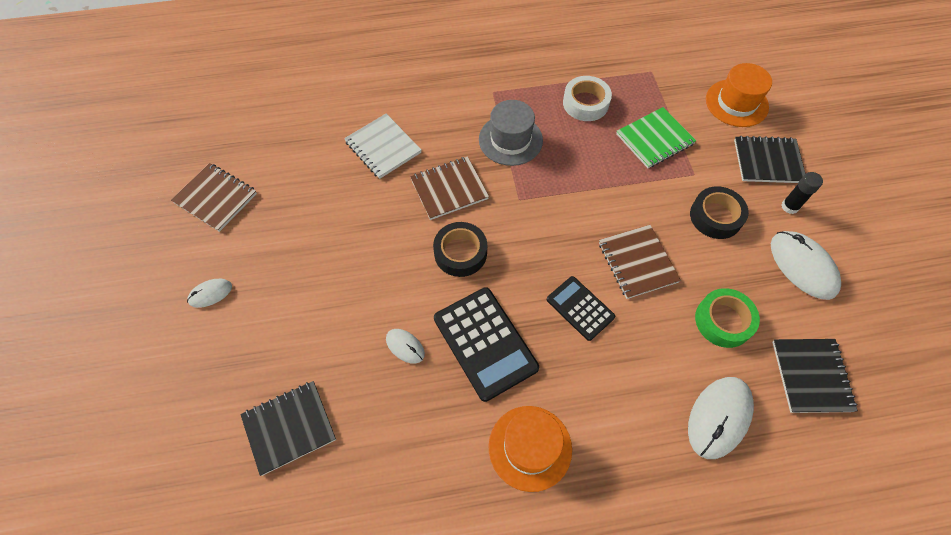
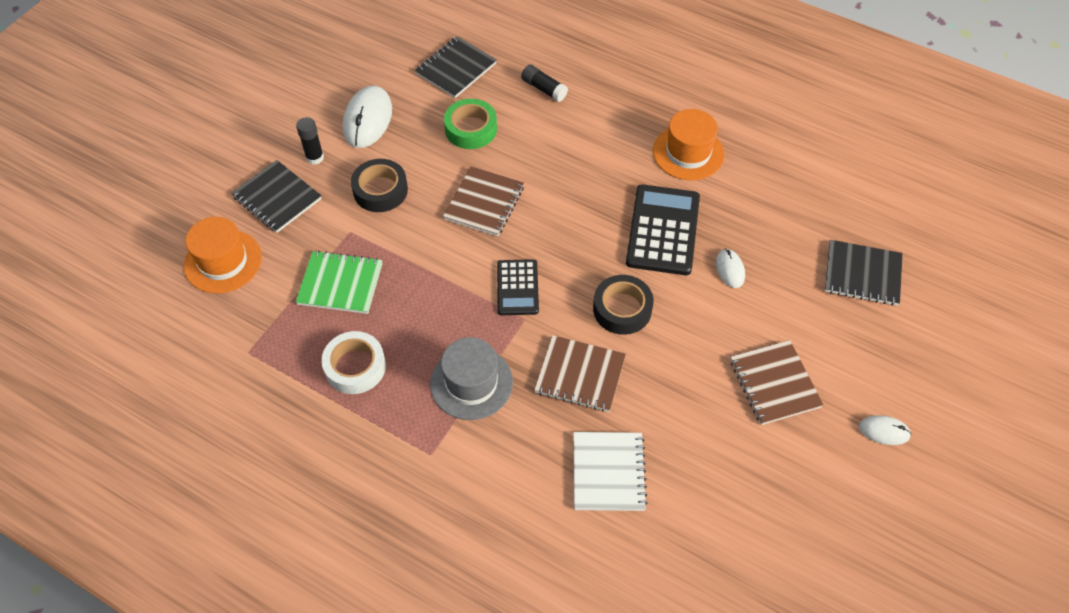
camera: 140 degrees left, 5 degrees down
(215, 198) = (833, 542): brown notebook -> brown notebook (774, 383)
(580, 308) = (565, 204): black calculator -> black calculator (517, 288)
(719, 417) = (544, 89): white mouse -> black glue stick

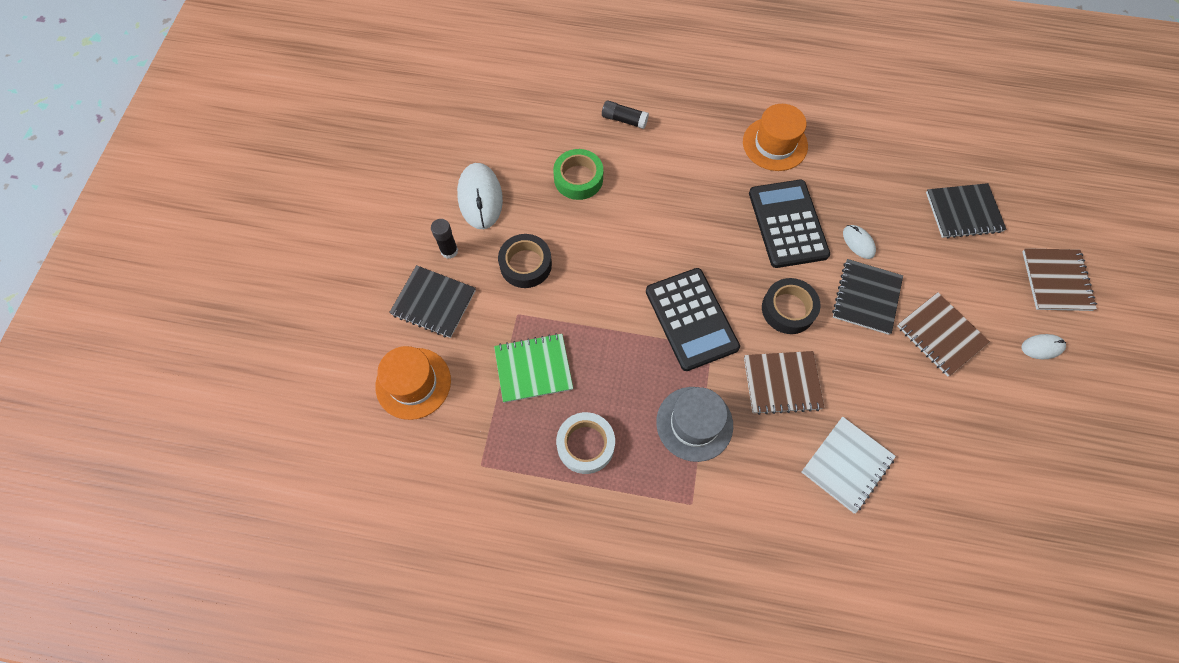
camera: 20 degrees left, 10 degrees up
(456, 69) = (537, 123): black notebook -> black notebook (866, 297)
(484, 203) = (624, 247): brown notebook -> brown notebook (1056, 280)
(517, 288) = (691, 319): black calculator -> black calculator, size x1.65
(608, 472) = (847, 465): white notebook -> white notebook turned 60 degrees clockwise

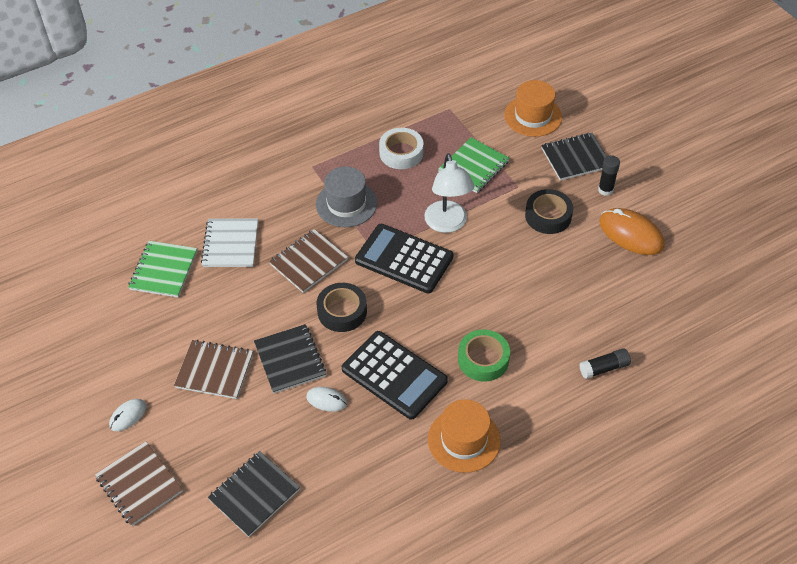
camera: 140 degrees right, 15 degrees down
(480, 197) = (631, 234): white mouse -> orange mouse
(578, 178) = (582, 296): green tape -> green tape (483, 359)
(620, 324) = (447, 224): none -> white lamp
(935, 485) = (164, 270): none -> green notebook

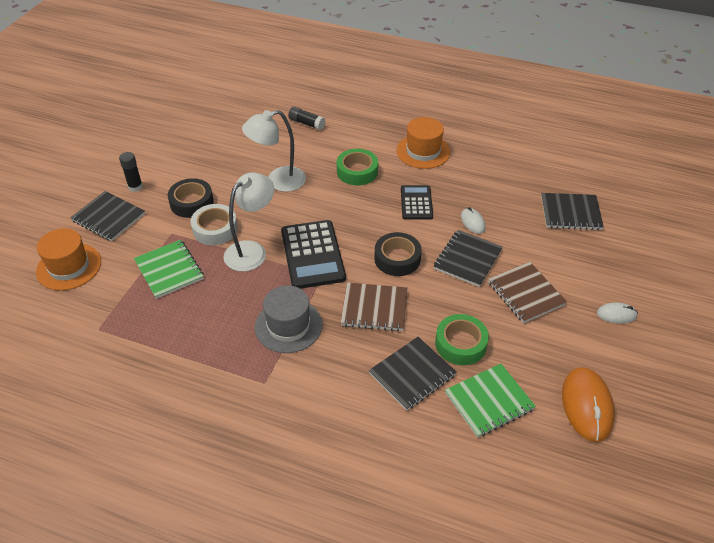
camera: 130 degrees left, 5 degrees down
(139, 484) = (641, 269): brown notebook -> none
(221, 290) = (460, 344): none -> green tape
(230, 244) = (412, 374): white notebook -> black notebook
(394, 375) = (416, 203): black calculator -> black calculator, size x0.61
(401, 153) = (190, 327): white tape -> white tape (215, 229)
(473, 167) = (169, 270): green notebook -> green notebook turned 60 degrees clockwise
(524, 290) = (278, 181): none -> white lamp
(631, 234) = (174, 157): orange mouse -> orange mouse (587, 405)

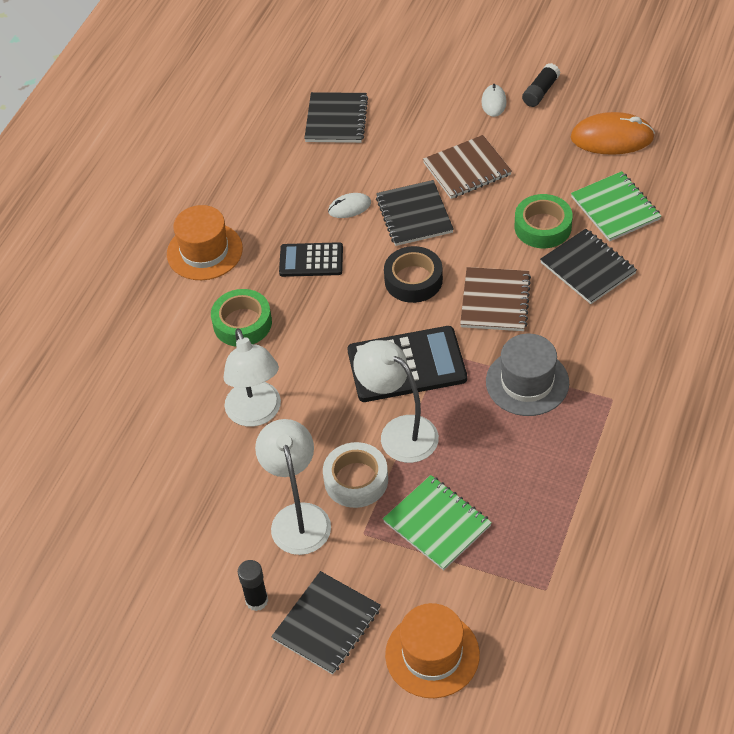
camera: 85 degrees left, 5 degrees up
(169, 270) = (437, 524): green notebook -> green notebook turned 75 degrees clockwise
(191, 202) = (298, 517): black tape -> white lamp
(306, 123) = (120, 388): black glue stick -> black glue stick (540, 92)
(468, 259) = (414, 215): black notebook -> black notebook turned 45 degrees clockwise

